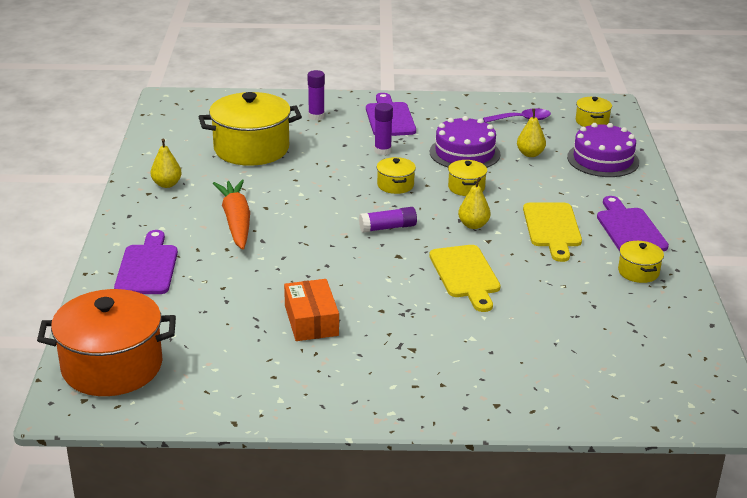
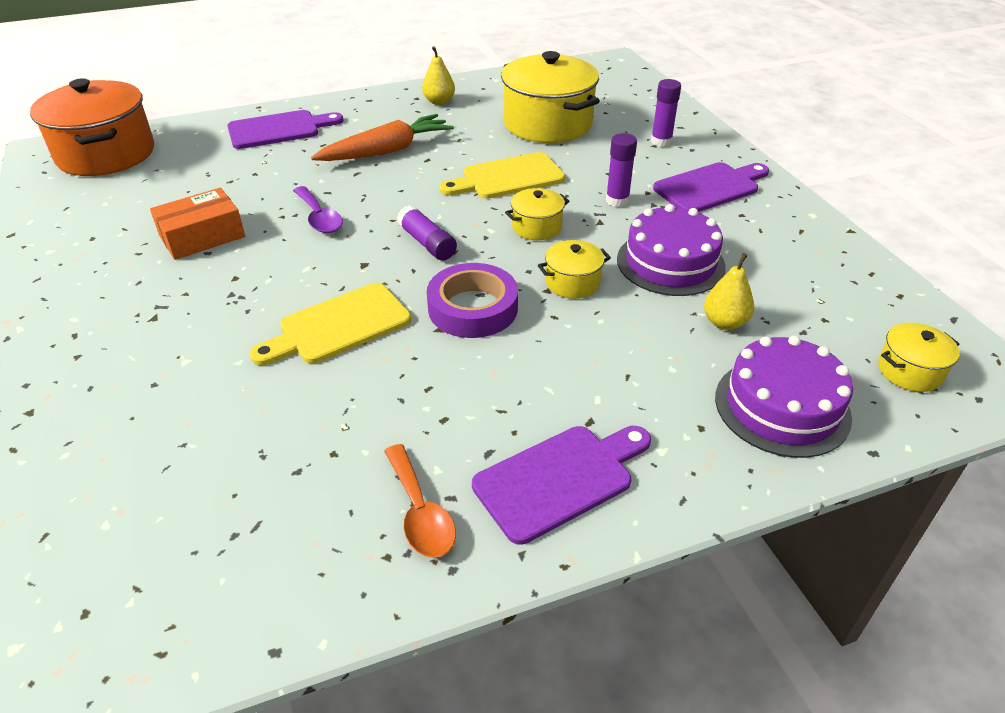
camera: 70 degrees right, 10 degrees up
(473, 225) = (473, 308): yellow pear -> purple tape
(522, 119) = (829, 295): purple spoon -> purple spoon (319, 218)
(552, 228) = (508, 385): yellow cutting board -> yellow cutting board (508, 177)
(638, 272) = (420, 512): yellow pot -> orange spoon

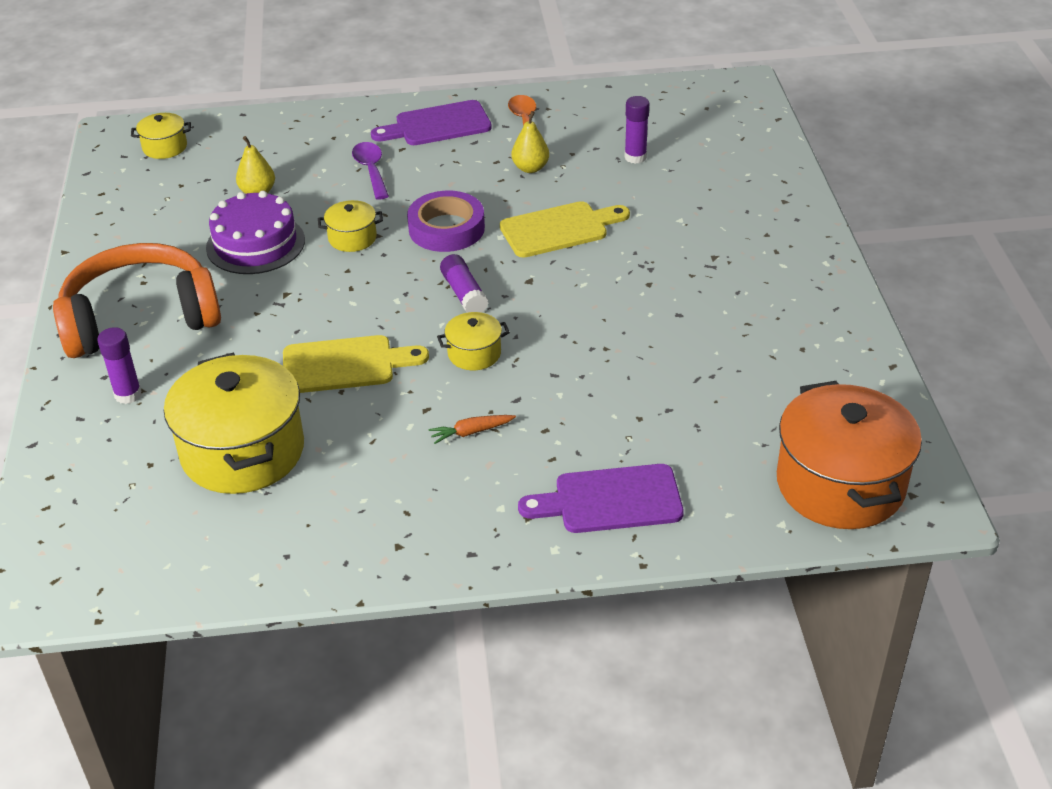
camera: 165 degrees left, 0 degrees up
(202, 236) = (687, 333): orange box -> none
(319, 218) = (566, 339): purple spoon -> purple spoon (371, 170)
(387, 151) = (471, 432): orange carrot -> orange carrot, size x0.46
(439, 101) = (368, 529): yellow pear -> yellow pear (530, 168)
(536, 227) = (350, 296): yellow pot -> yellow pot (474, 354)
(617, 200) = (249, 316): purple glue stick -> purple glue stick (635, 157)
(710, 187) = (140, 318): purple cutting board -> orange headphones
(782, 407) = (272, 140): purple cake -> none

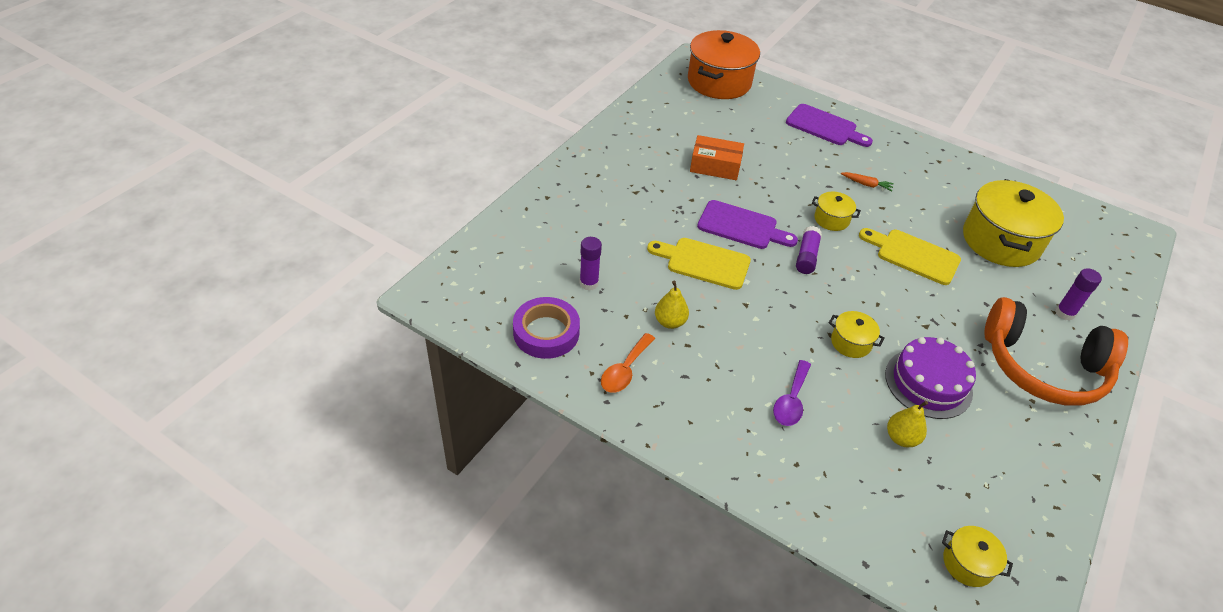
camera: 145 degrees left, 5 degrees up
(438, 125) = (696, 415): purple cutting board -> purple cutting board (741, 226)
(446, 228) = (777, 309): purple tape -> purple tape (546, 332)
(675, 340) = (715, 166): none -> orange box

